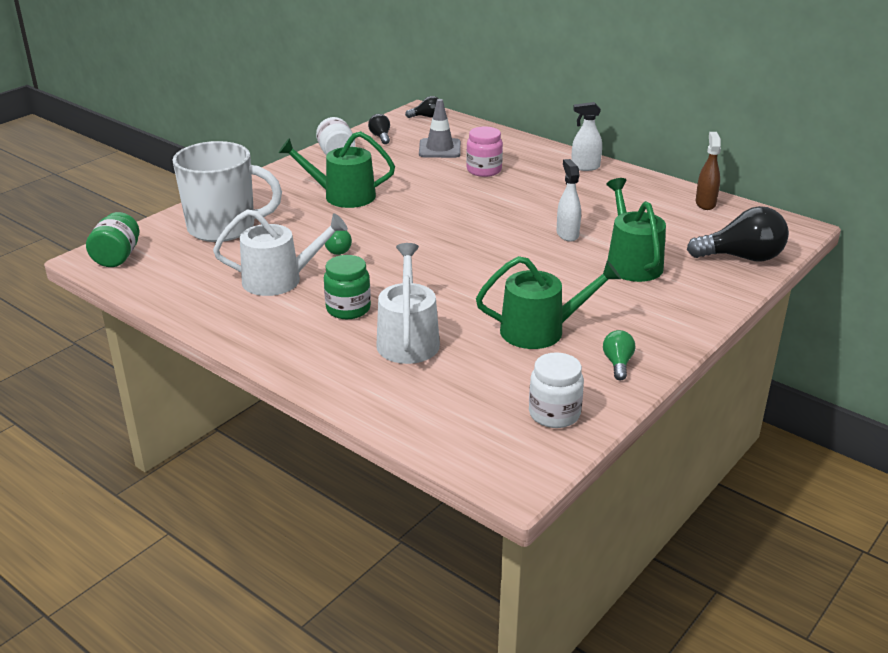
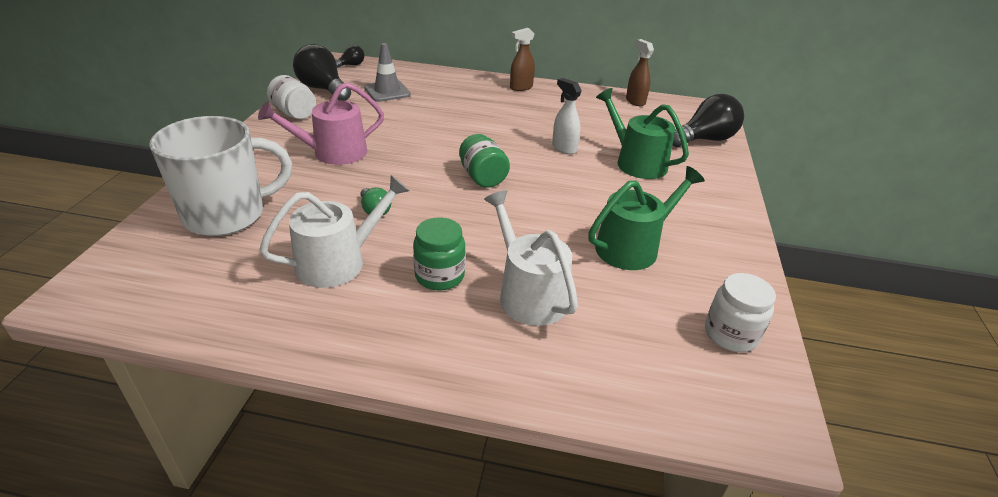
camera: 30 degrees left, 5 degrees up
(117, 257) = (110, 285): green jar -> green jar (482, 177)
(343, 196) = (333, 153): green watering can -> pink watering can
(380, 137) = (323, 89): black light bulb -> black light bulb, size x1.98
(484, 170) = (443, 104): pink jar -> none
(585, 167) = (521, 87): white spray bottle -> brown spray bottle
(618, 363) = (723, 261): green light bulb -> none

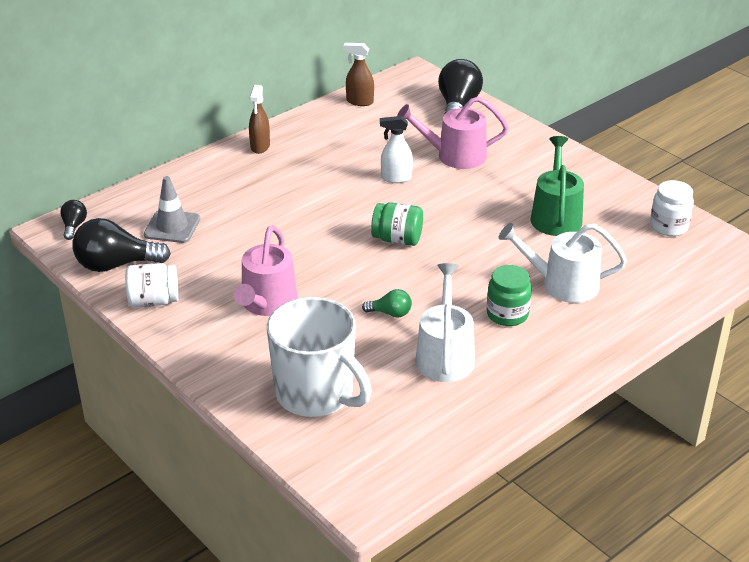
camera: 50 degrees left, 0 degrees up
(227, 215) = (316, 394): white mug -> white mug turned 120 degrees clockwise
(636, 162) = (455, 155): green watering can -> pink watering can

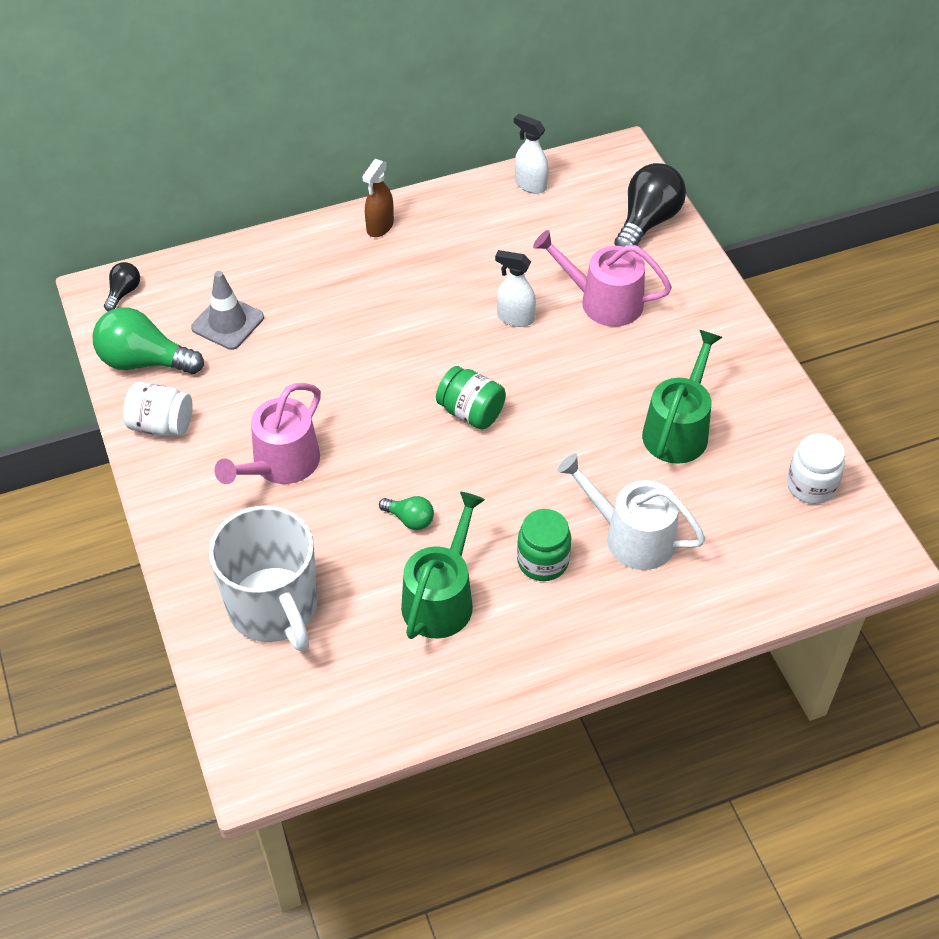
camera: 20 degrees right, 15 degrees up
(116, 265) = (144, 361): black light bulb -> green light bulb
(359, 101) = (530, 185): brown spray bottle -> white spray bottle
(445, 355) = (441, 598): white watering can -> green watering can

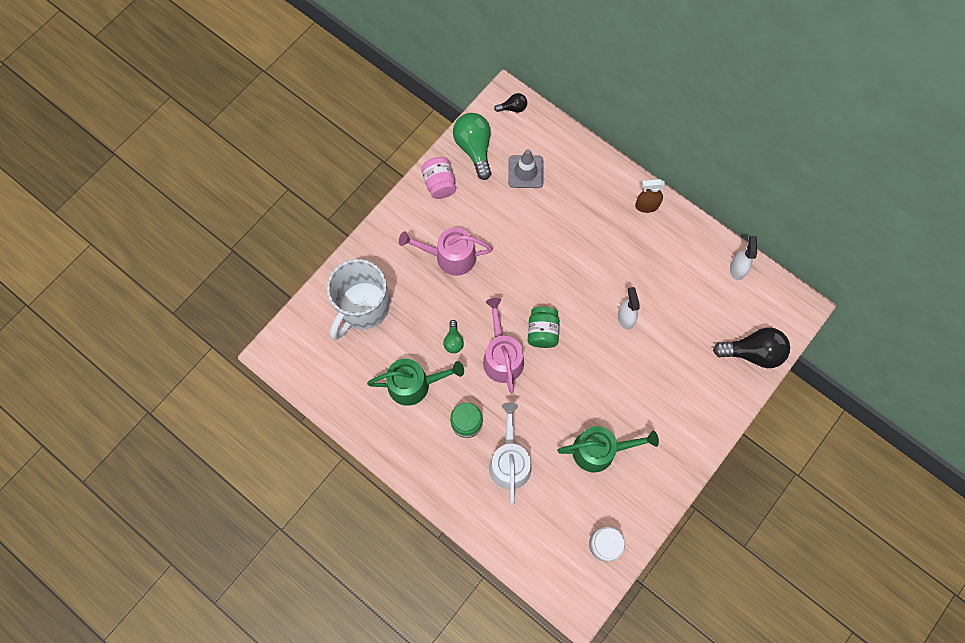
camera: 60 degrees right, 20 degrees up
(161, 425) = (439, 184): white jar -> pink jar
(603, 301) = (670, 360): pink watering can -> pink watering can (502, 356)

